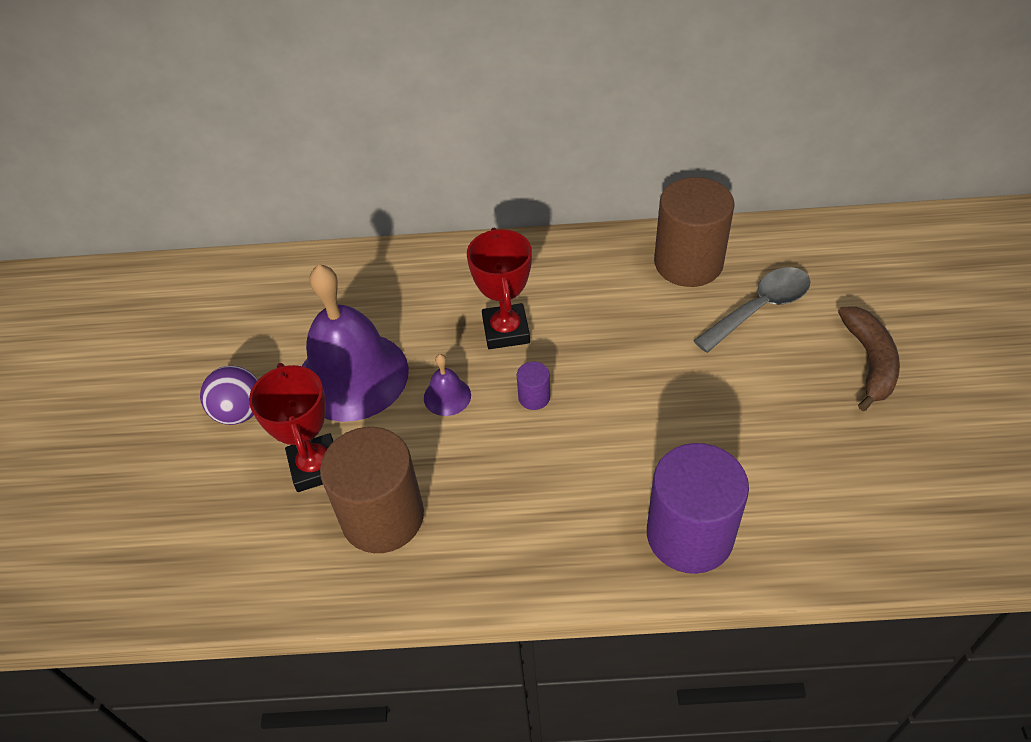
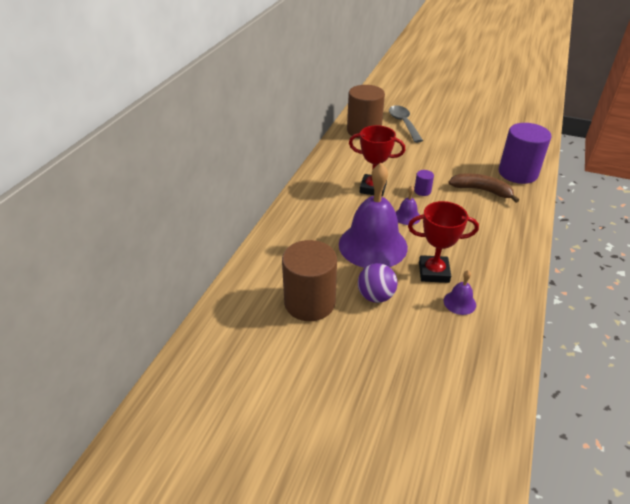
camera: 70 degrees left, 10 degrees down
(256, 515) = (459, 302): none -> purple bell
(382, 517) = (478, 255): brown cylinder -> brown cylinder (309, 302)
(870, 362) = (447, 111): brown banana -> brown banana (481, 190)

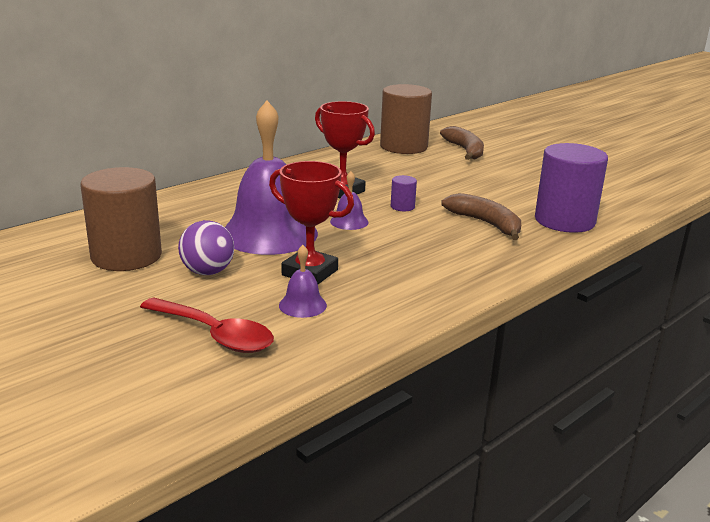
camera: 25 degrees right, 15 degrees down
(403, 123) = (465, 150): grey spoon -> brown banana
(440, 349) = (215, 335): none -> red spoon

